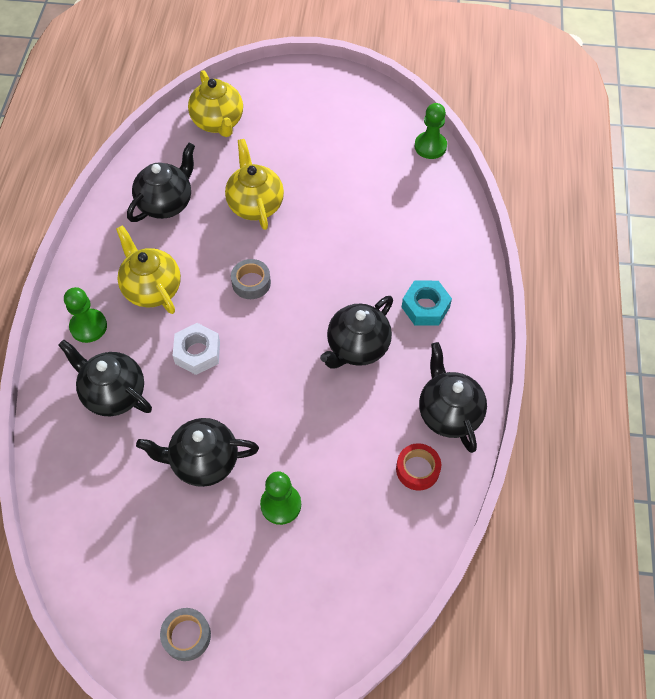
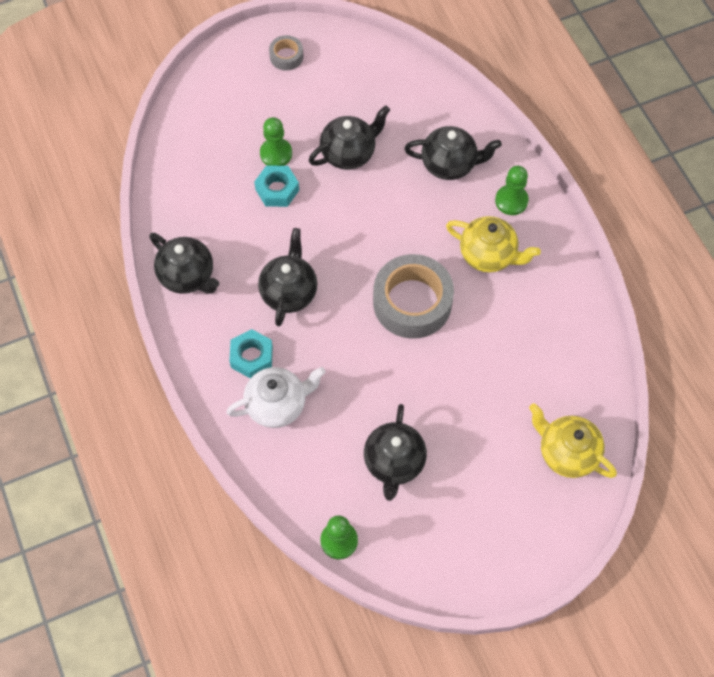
camera: 150 degrees right, 5 degrees up
(166, 203) = (542, 337): black teapot -> black teapot (394, 462)
(197, 352) = (412, 224): white nut -> none
(251, 283) = (412, 302): grey tape -> grey tape, size x2.11
(255, 205) = (463, 379): yellow teapot -> none
(305, 460) = (277, 190): none -> turquoise nut
(417, 469) = (191, 223): red tape -> none
(424, 258) = (277, 405): none -> white teapot

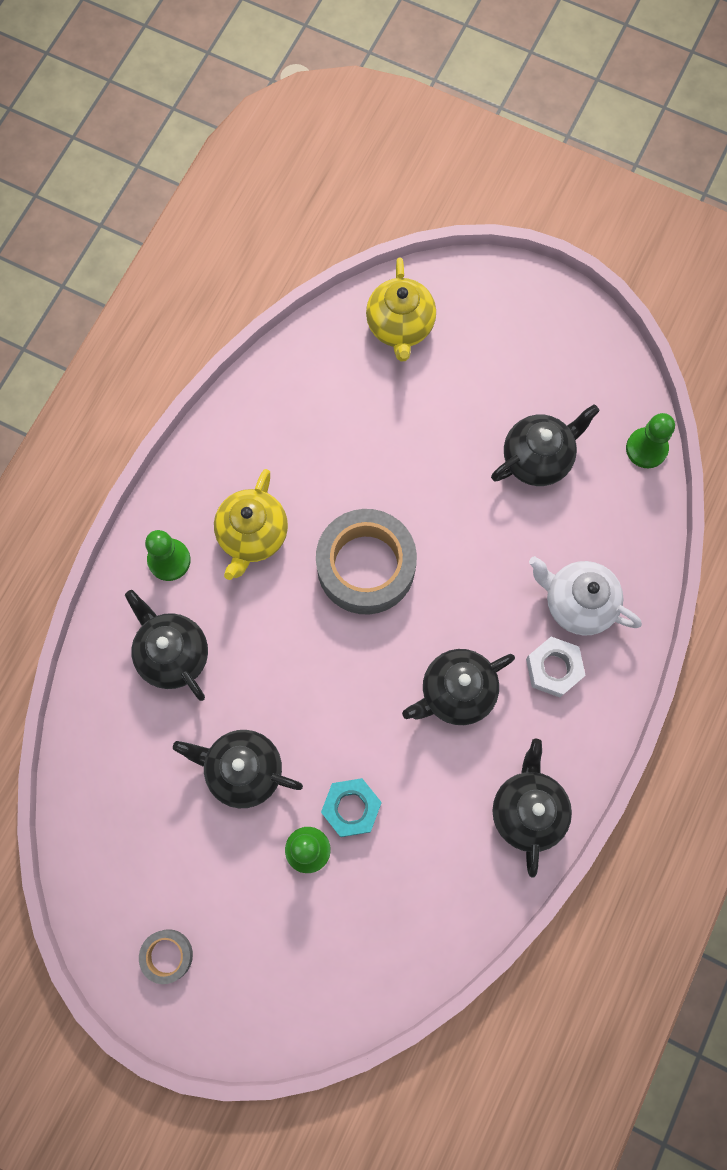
camera: 130 degrees left, 10 degrees up
(251, 357) = (553, 668): turquoise nut -> white nut
(488, 255) = (252, 535): yellow teapot -> yellow teapot turned 150 degrees counterclockwise

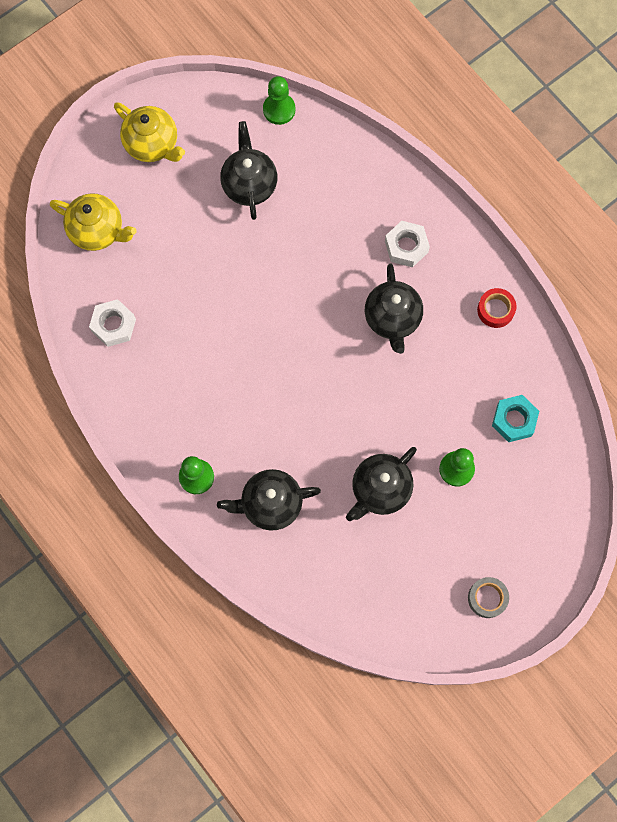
camera: 65 degrees left, 0 degrees up
(252, 535) = (207, 408): yellow teapot -> yellow teapot (152, 144)
(301, 394) = (113, 325): none -> white nut
(351, 808) = (441, 426): turquoise nut -> turquoise nut (514, 420)
(366, 566) = (271, 338): grey tape -> none
(527, 810) = (495, 310): black teapot -> red tape
(577, 603) = (368, 209): white teapot -> none

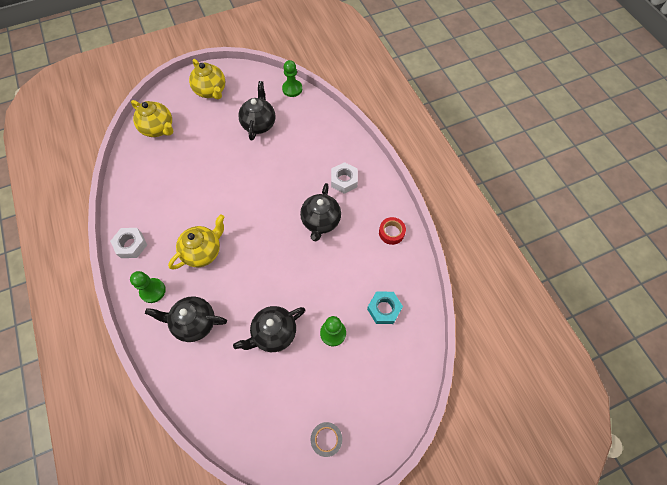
camera: 15 degrees right, 10 degrees down
(113, 325) = (143, 183): white nut -> white nut (131, 245)
(243, 405) = (203, 251): none -> yellow teapot

